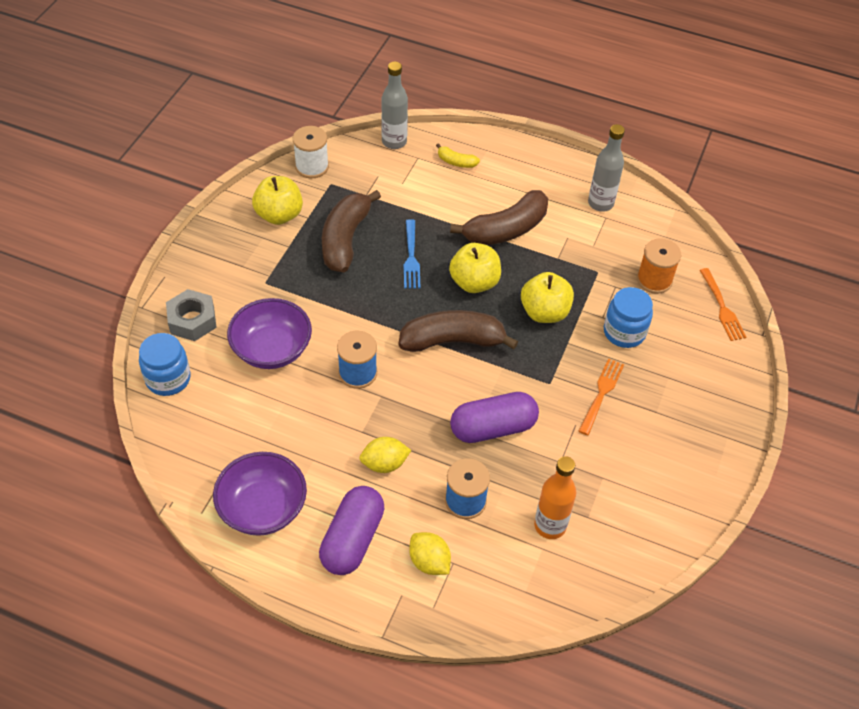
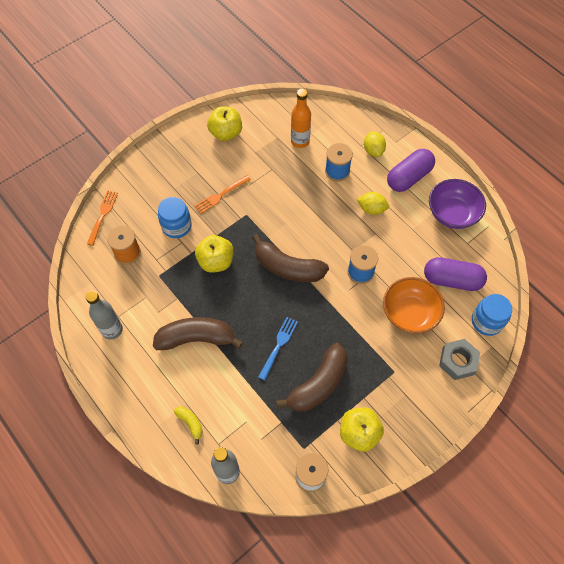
camera: 150 degrees left, 10 degrees up
(272, 349) = (409, 313): purple bowl -> orange bowl
(474, 282) = (247, 304): yellow apple -> yellow apple (226, 133)
(493, 428) = (297, 203): purple capsule -> purple capsule (452, 280)

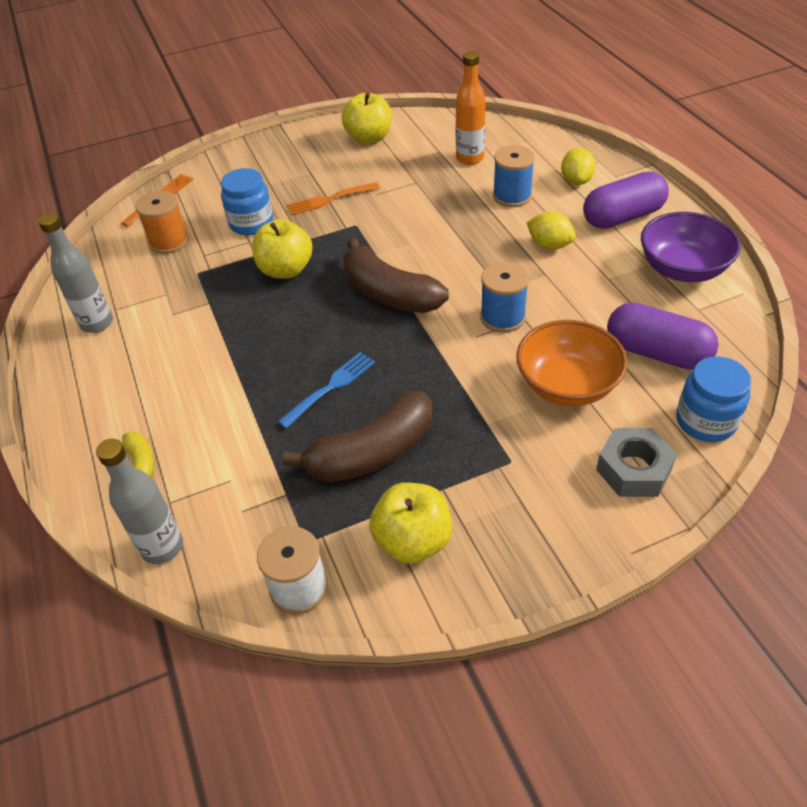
camera: 20 degrees right, 15 degrees down
(196, 338) = (209, 355): brown banana -> none

